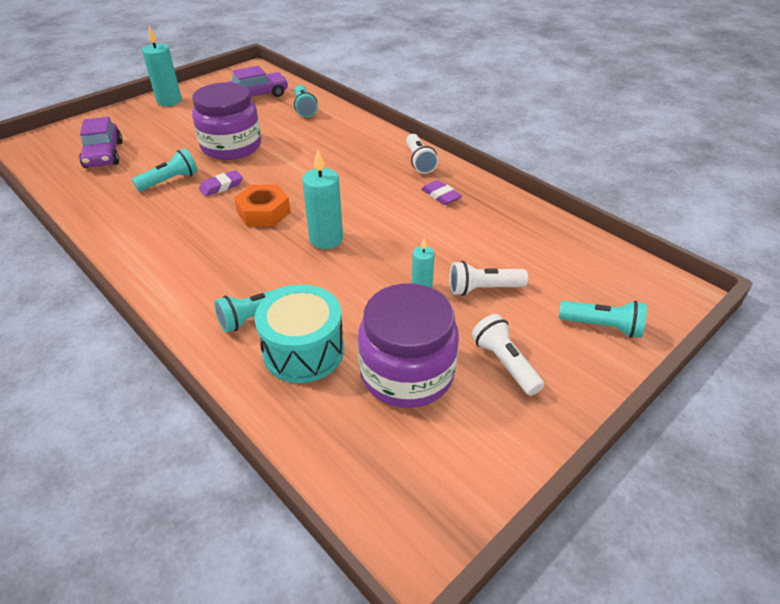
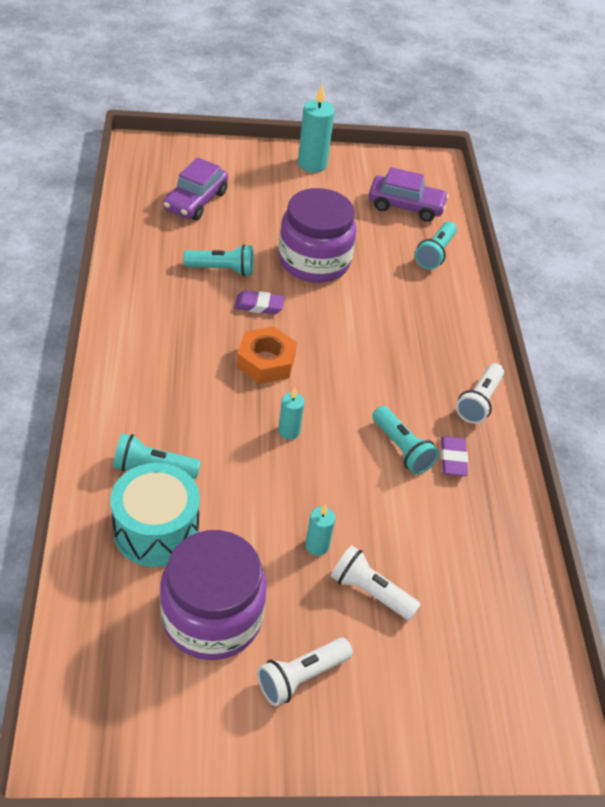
camera: 35 degrees right, 5 degrees up
(326, 239) = (289, 431): turquoise candle -> turquoise candle, size x0.57
(505, 363) = (301, 677): white flashlight -> white flashlight turned 135 degrees counterclockwise
(602, 326) = (435, 719): turquoise flashlight -> turquoise flashlight (401, 449)

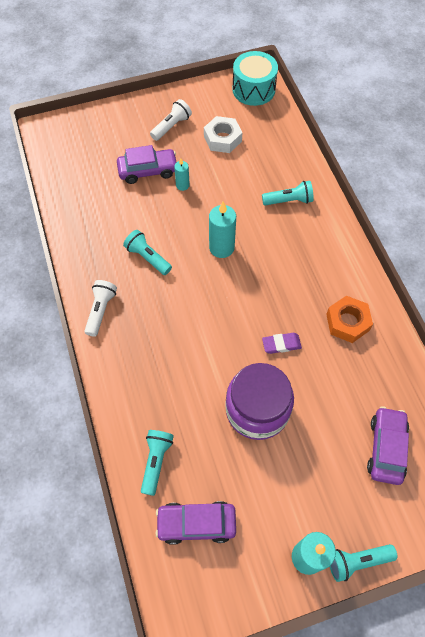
camera: 170 degrees right, 15 degrees up
(156, 530) = (269, 169): turquoise drum -> turquoise drum (253, 89)
(212, 616) = (222, 139): purple jar -> white nut
(222, 269) = (324, 371): turquoise flashlight -> turquoise flashlight (357, 561)
(266, 361) = (256, 295): orange nut -> orange nut (347, 322)
(289, 431) = (221, 247): turquoise candle -> turquoise candle, size x1.77
(370, 592) = (148, 170): white flashlight -> purple car
(453, 459) = (114, 260): purple eraser -> none

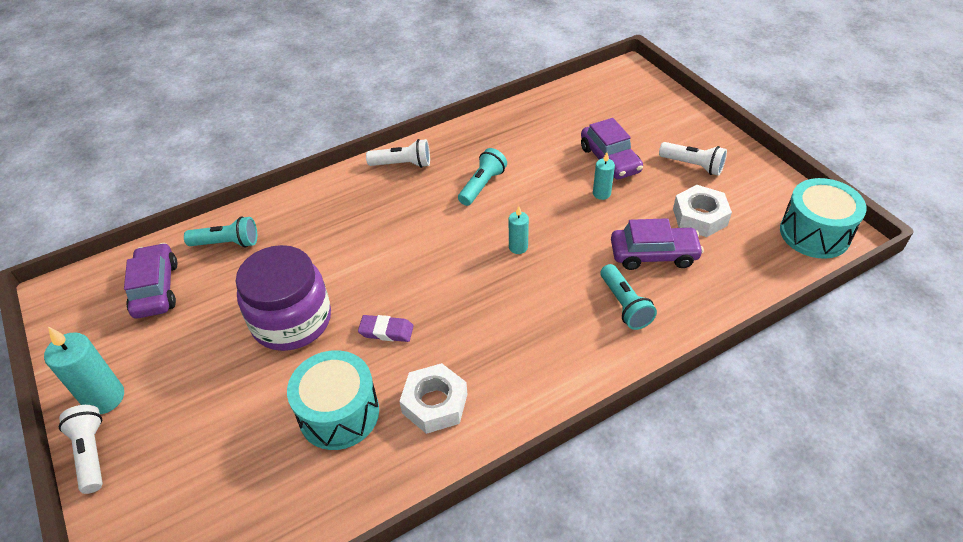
camera: 80 degrees right, 15 degrees down
(221, 247) = (518, 247): turquoise candle -> turquoise candle, size x0.57
(281, 344) = (386, 331): purple eraser -> purple eraser turned 60 degrees counterclockwise
(346, 382) = (339, 413): none -> turquoise drum
(347, 322) = (435, 403): orange nut -> white nut
(357, 561) = (91, 453): turquoise flashlight -> white flashlight
(386, 448) = (241, 473): purple car -> purple car (653, 254)

